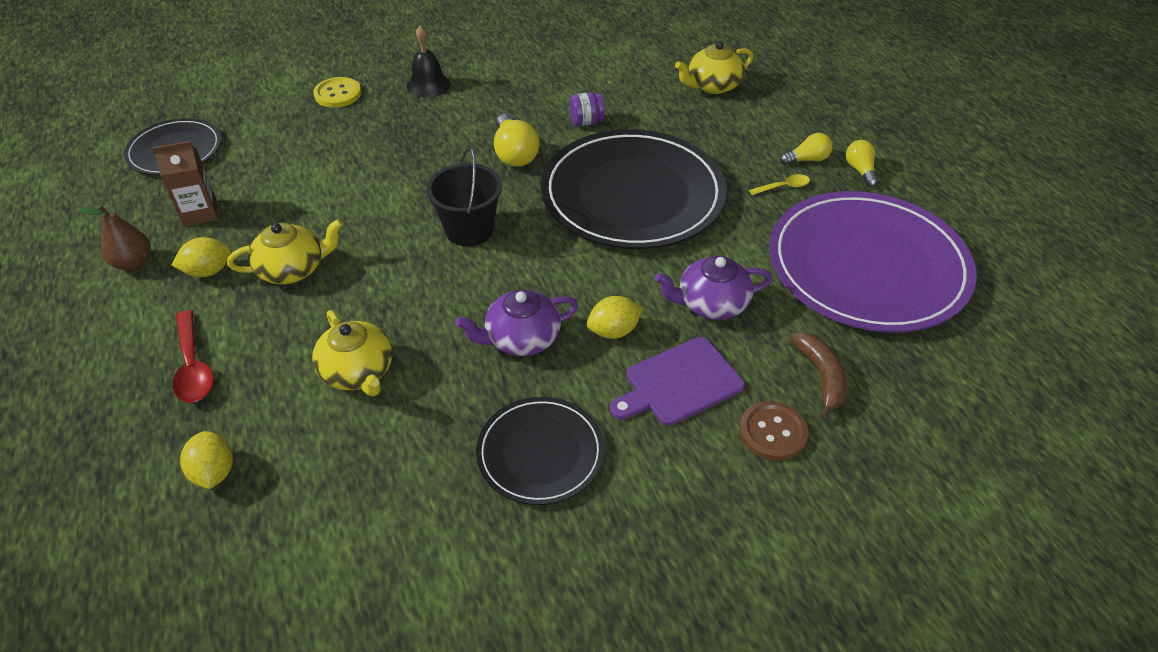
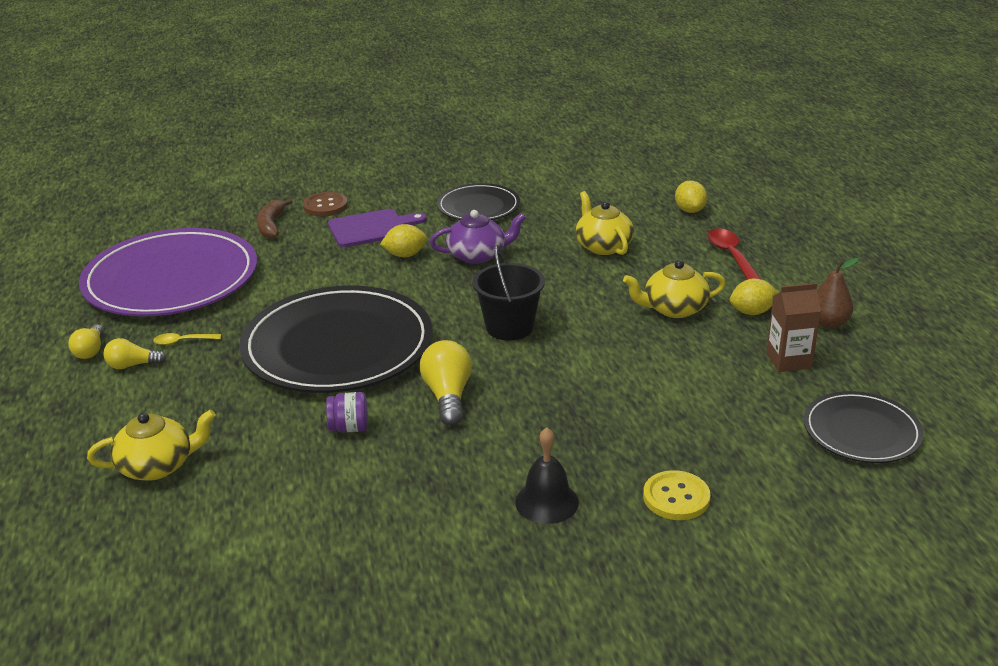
camera: 170 degrees left, 15 degrees down
(711, 304) = (319, 265): purple teapot -> none

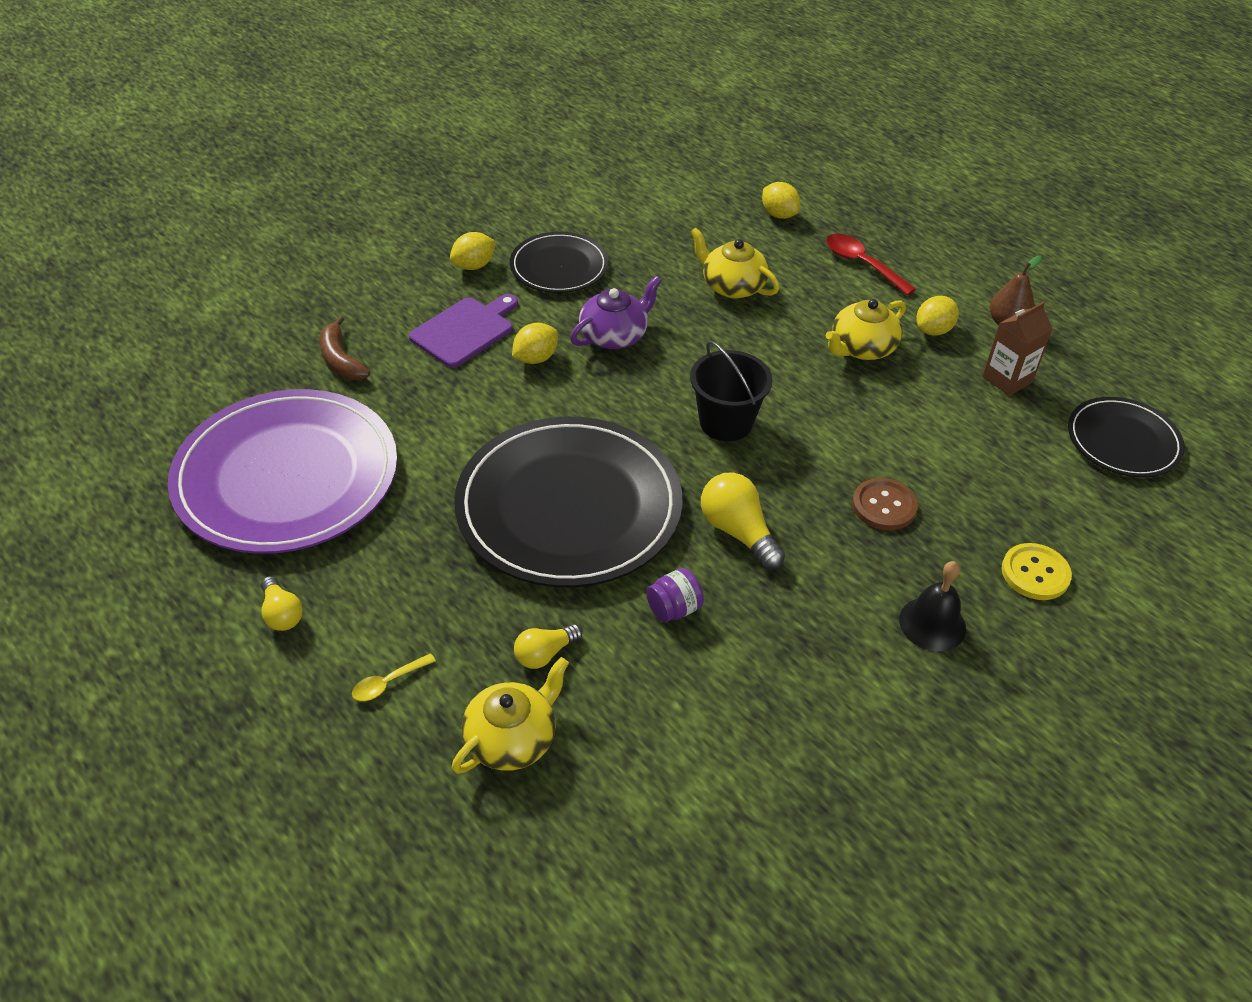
camera: 30 degrees left, 15 degrees up
(132, 365) = (355, 616): yellow light bulb -> yellow light bulb (545, 654)
(182, 341) = (385, 561): yellow spoon -> yellow spoon (388, 683)
(325, 206) = (381, 313): brown button -> brown button (884, 506)
(417, 193) = (474, 265): none -> yellow lemon

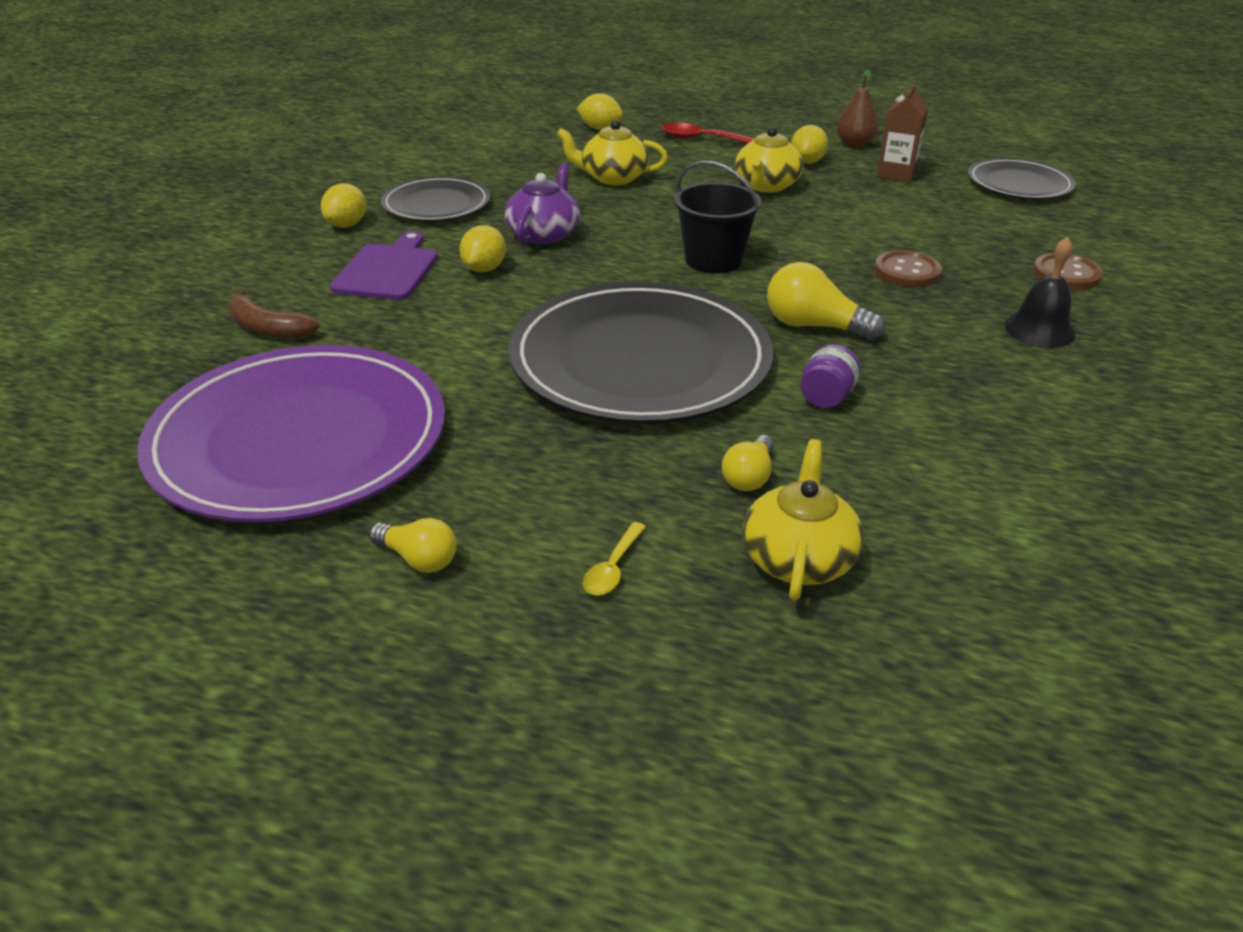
camera: 30 degrees left, 10 degrees down
(1035, 573) = (1066, 274): yellow button -> brown button

